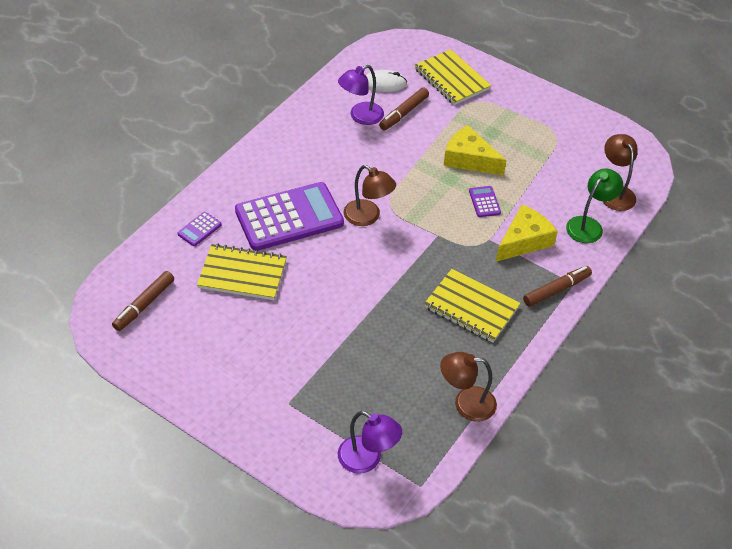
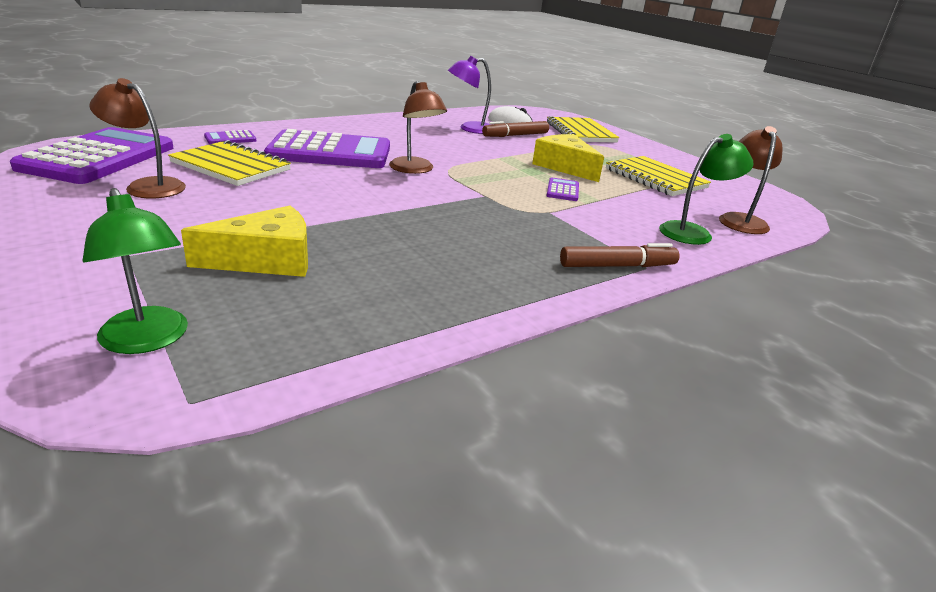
camera: 20 degrees right, 20 degrees down
(144, 305) = (99, 158): brown marker -> purple calculator
(367, 459) = (148, 340): purple lamp -> green lamp
(466, 403) = (383, 328): brown lamp -> brown lamp (147, 186)
(471, 307) = (479, 249): yellow notebook -> yellow notebook (655, 178)
(524, 241) = (595, 222): yellow cheese -> yellow cheese (266, 260)

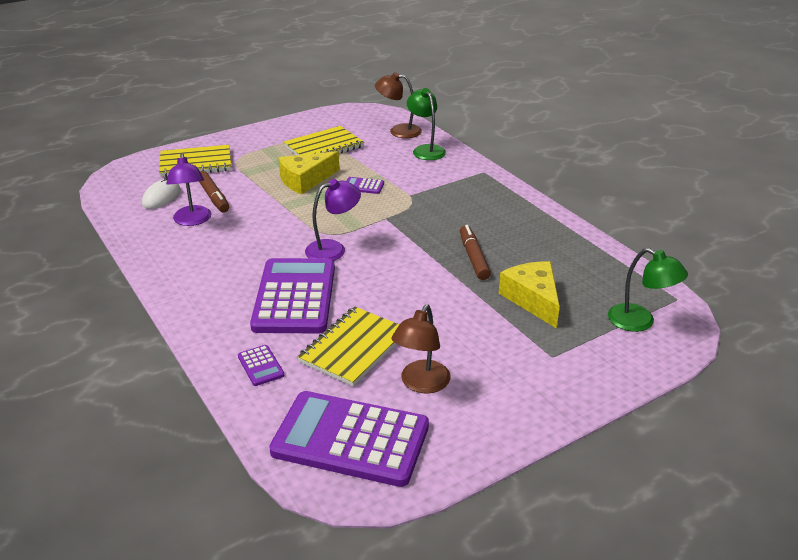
camera: 85 degrees left, 5 degrees up
(148, 340) = (640, 322): green lamp -> green lamp turned 75 degrees clockwise
(415, 169) = (333, 249): brown lamp -> purple lamp
(616, 266) = (486, 180): brown marker -> brown marker (473, 258)

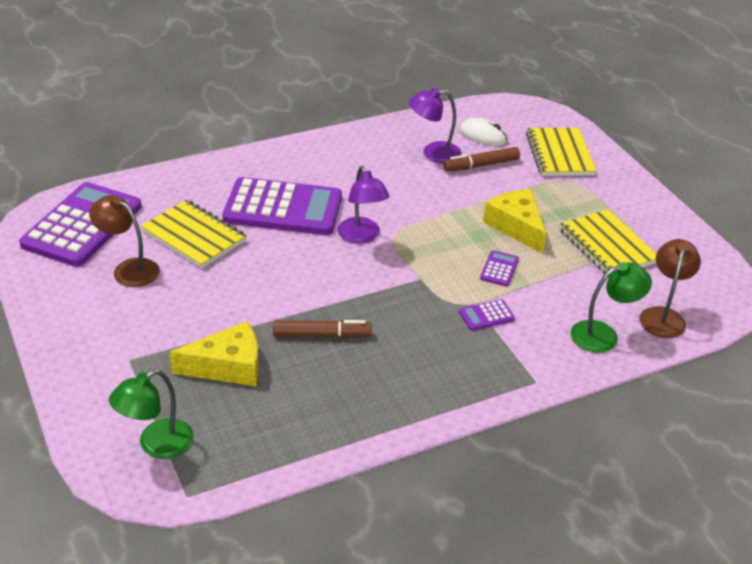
camera: 95 degrees right, 5 degrees up
(260, 366) = (190, 187): purple calculator -> purple calculator (486, 315)

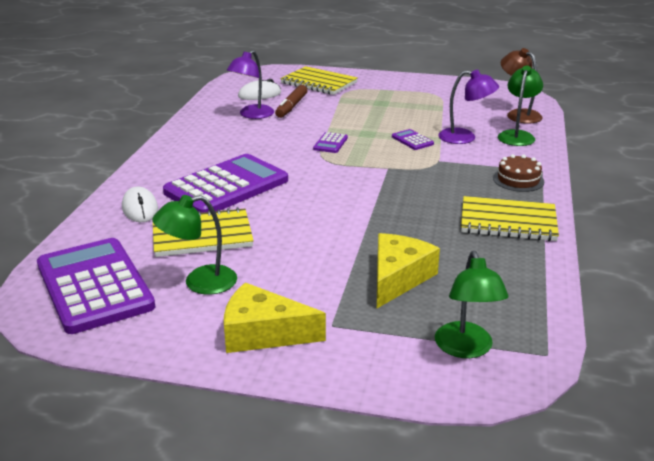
camera: 50 degrees left, 10 degrees down
(128, 269) = (199, 282): brown lamp -> green lamp
(203, 186) = (140, 208): none -> white mouse
(321, 335) = (406, 225): brown marker -> none
(361, 236) = (309, 170): purple lamp -> purple lamp (465, 138)
(486, 315) = (456, 161): purple calculator -> purple calculator (330, 143)
(493, 372) = (518, 180): none -> brown cake
(516, 226) = (374, 120): yellow cheese -> yellow cheese (263, 333)
(607, 246) = (432, 104): yellow notebook -> yellow notebook (508, 222)

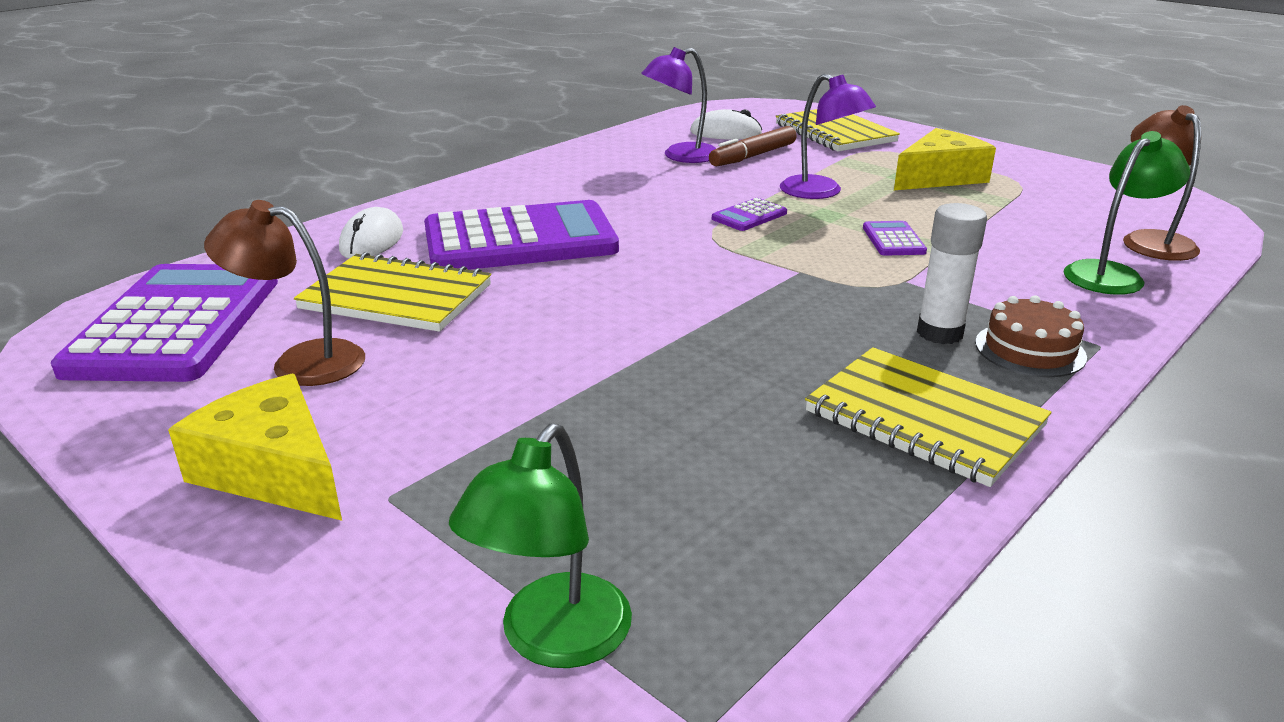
camera: 30 degrees right, 0 degrees up
(199, 282) = (301, 362): green lamp -> brown lamp
(398, 278) = (596, 455): yellow cheese -> yellow cheese (939, 177)
(465, 138) = (998, 256): purple lamp -> purple lamp (821, 192)
(477, 182) = (939, 333): none -> white glue stick

